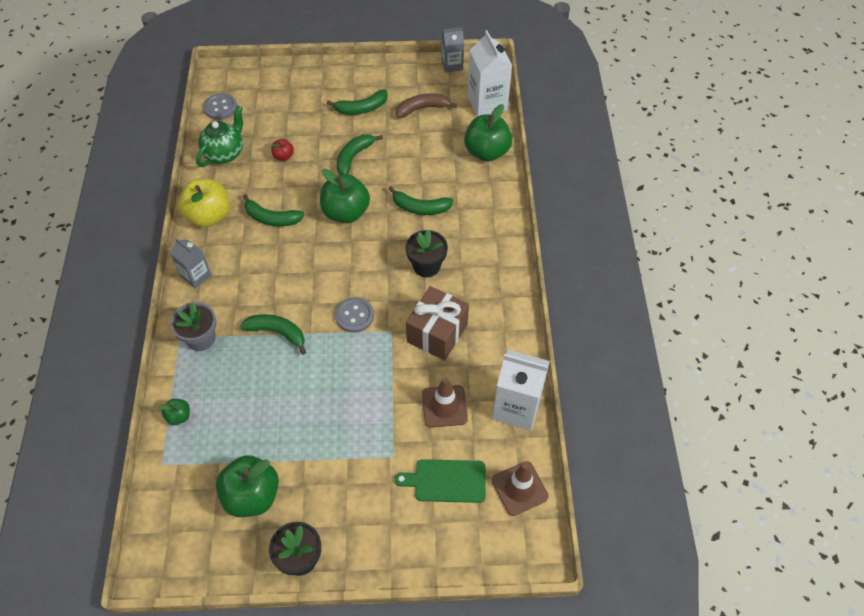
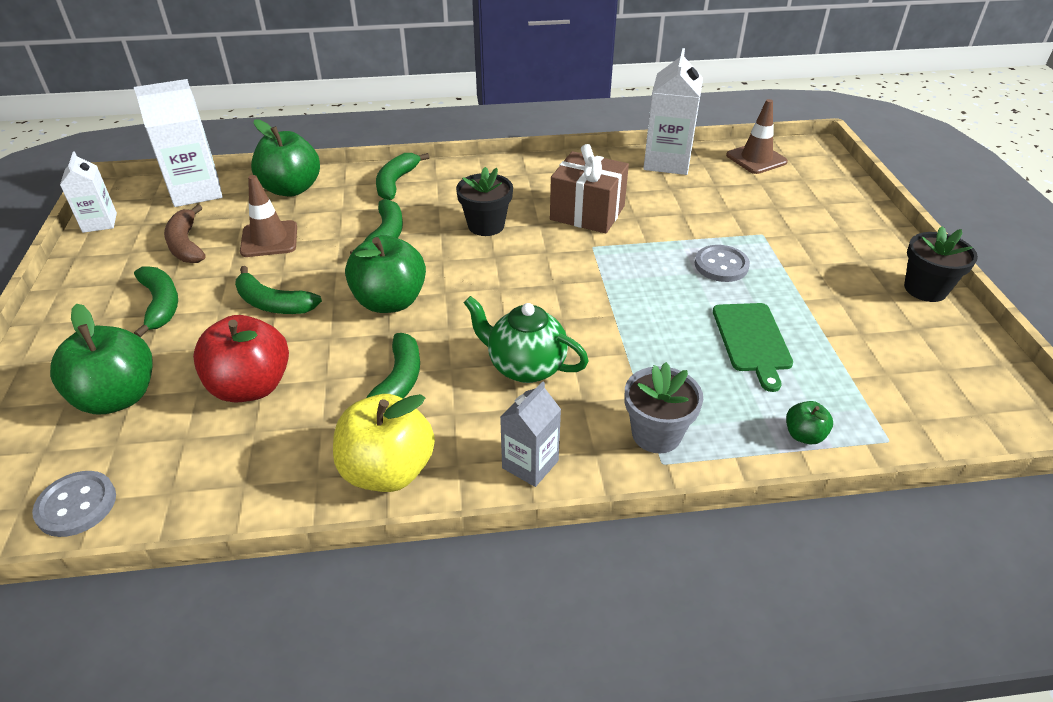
camera: 95 degrees left, 15 degrees down
(225, 153) = (222, 474): green teapot -> green teapot (525, 367)
(252, 496) = (877, 338): green apple -> green apple (118, 397)
(277, 333) = (622, 347): green banana -> green banana (396, 182)
(283, 156) = (251, 386): red apple -> red apple, size x2.12
(354, 316) = (576, 277): grey button -> grey button (721, 265)
(444, 406) = (684, 204): brown traffic cone -> brown traffic cone (269, 239)
(446, 481) = (772, 198): green cutting board -> green cutting board (752, 340)
(452, 65) = (99, 222): grey carton -> white carton

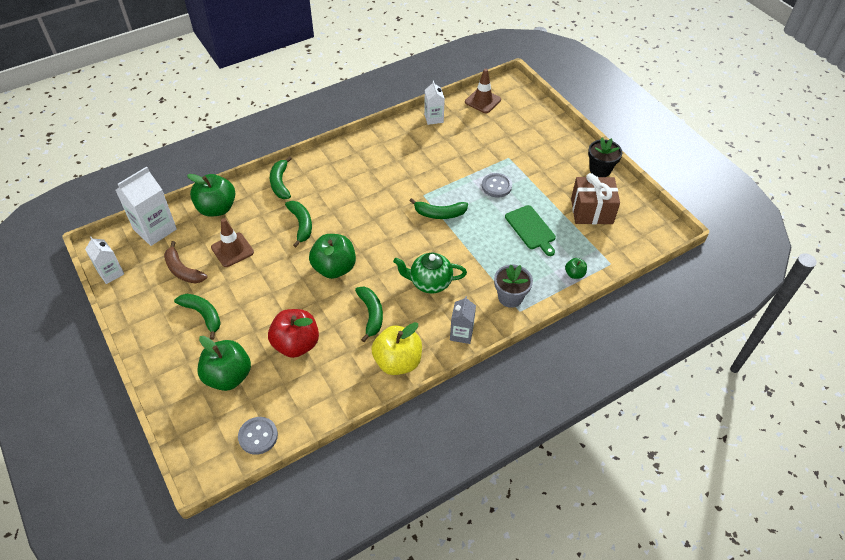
camera: 25 degrees left, 10 degrees up
(273, 303) = (269, 291): green banana -> green banana (440, 214)
(486, 225) = (355, 199): black flower pot -> none
(587, 213) = (408, 171): brown gift -> brown gift (591, 211)
(667, 162) = (433, 118): white carton -> white carton, size x0.60

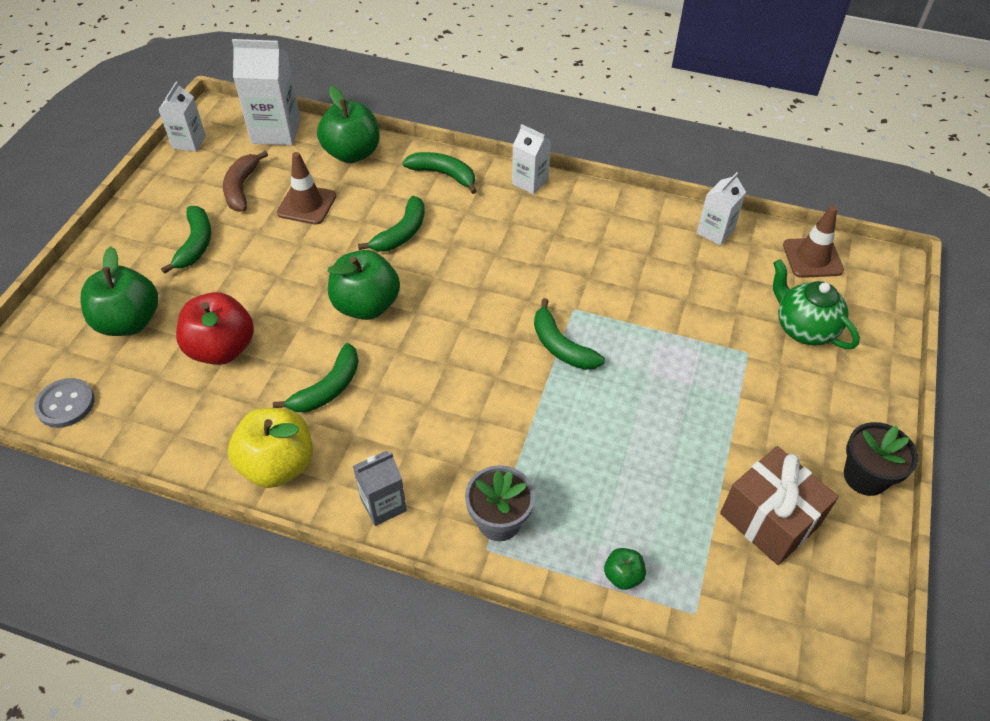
camera: 50 degrees right, 0 degrees up
(280, 183) = (444, 174): green banana -> green banana turned 75 degrees clockwise
(326, 156) = (530, 182): none -> white carton
(430, 283) = (435, 413): green teapot -> green teapot (804, 329)
(496, 186) = (679, 374): grey button -> none
(531, 229) = (648, 465): green cutting board -> none

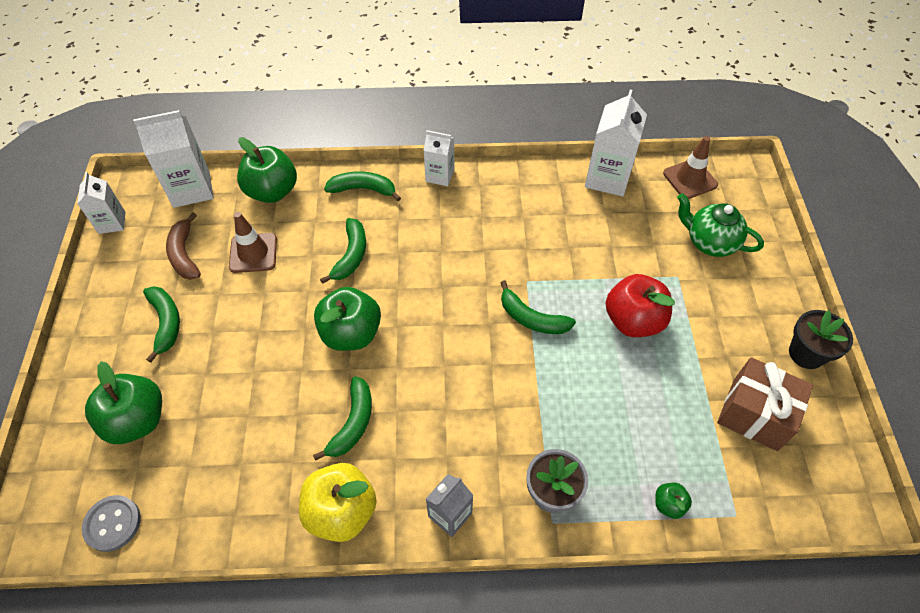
camera: 20 degrees left, 5 degrees up
(222, 349) = (239, 418): red apple -> red apple (633, 320)
(715, 232) = (607, 178): white carton -> white carton, size x1.66

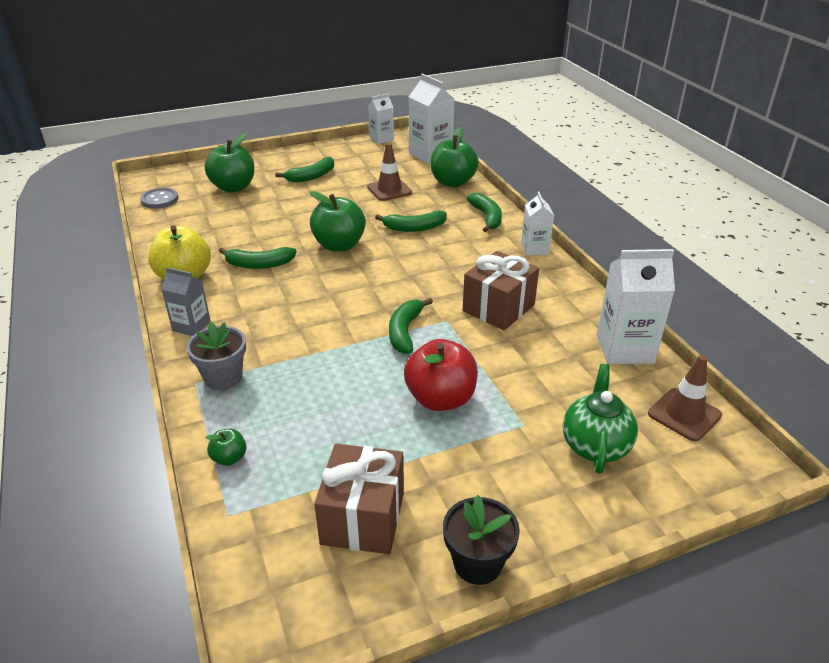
camera: 70 degrees right, 20 degrees down
(184, 254) = (371, 167): brown banana -> none
(523, 237) = (498, 308): none -> brown gift

